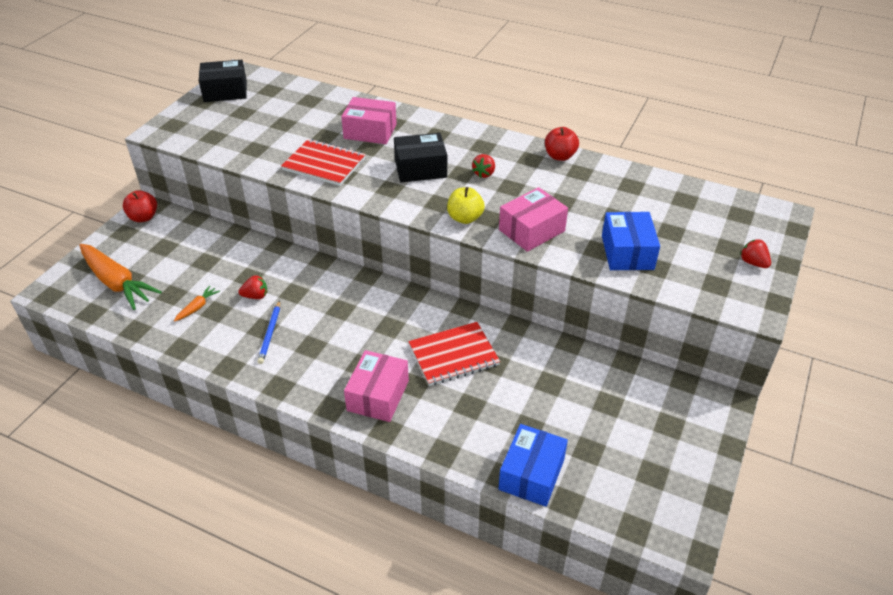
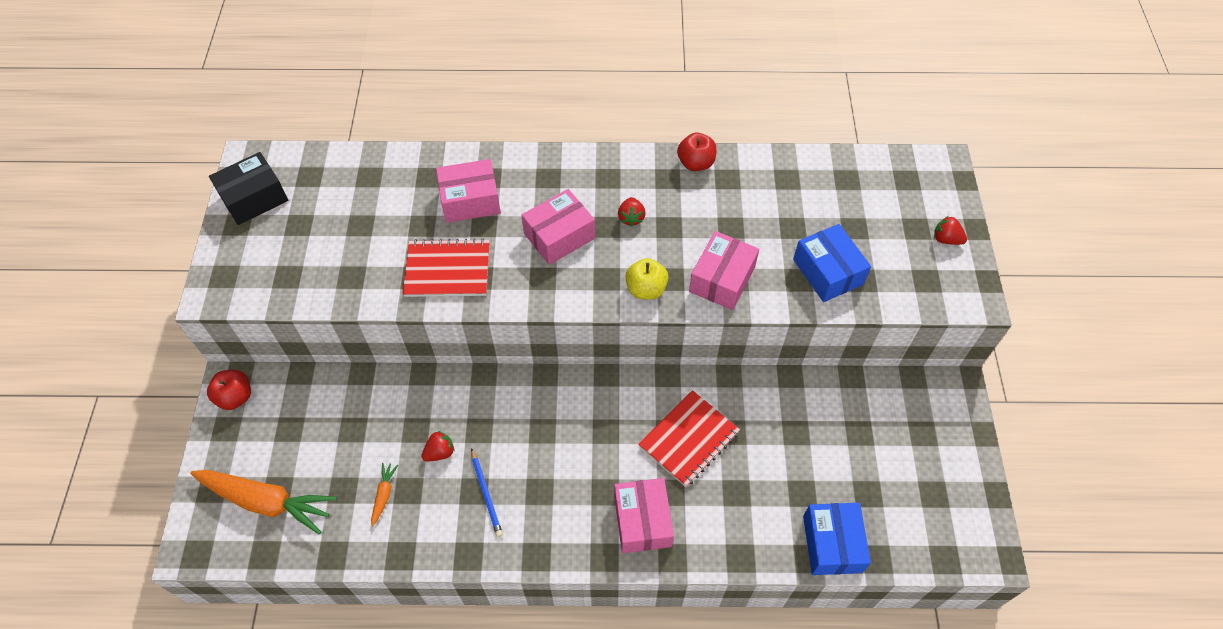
camera: 25 degrees left, 15 degrees up
(420, 168) = (559, 236): black box -> pink box

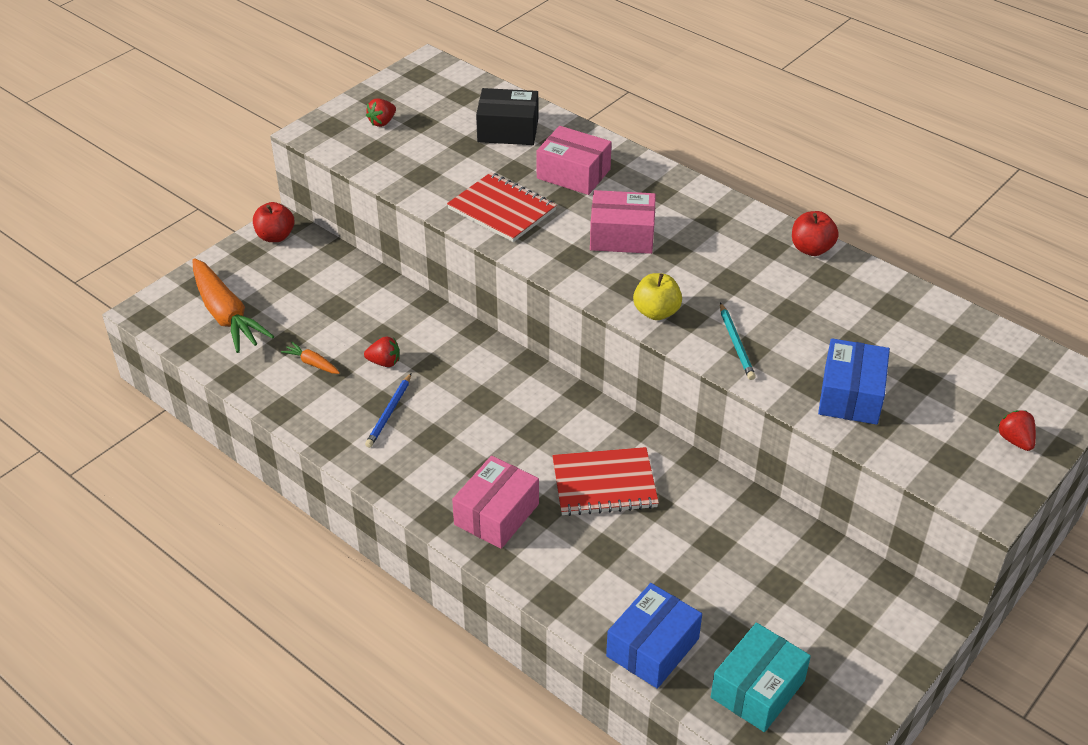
camera: 40 degrees right, 15 degrees down
(254, 198) = (407, 89): black box -> black box (508, 130)
(384, 495) = (312, 363): orange carrot -> orange carrot turned 105 degrees counterclockwise
(631, 218) = (702, 256): red strawberry -> red strawberry (382, 122)
(722, 279) = (736, 343): pink box -> turquoise pencil
(915, 522) = (758, 689): none -> turquoise box

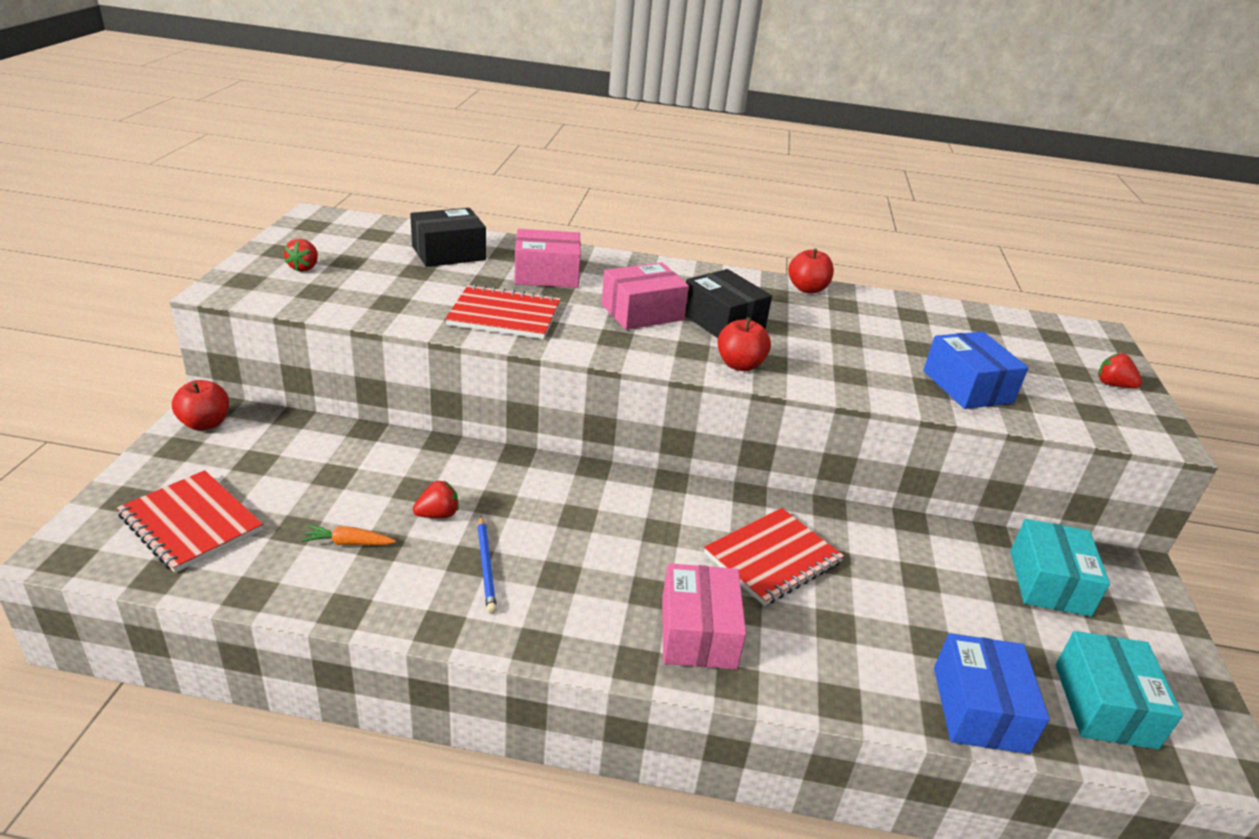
camera: 35 degrees left, 10 degrees down
(226, 315) = (191, 523): orange carrot -> red notebook
(656, 312) = (740, 365): yellow apple -> red apple
(686, 264) = (723, 322): none -> black box
(736, 343) = (834, 372): turquoise pencil -> none
(826, 592) = (1049, 583): none -> turquoise box

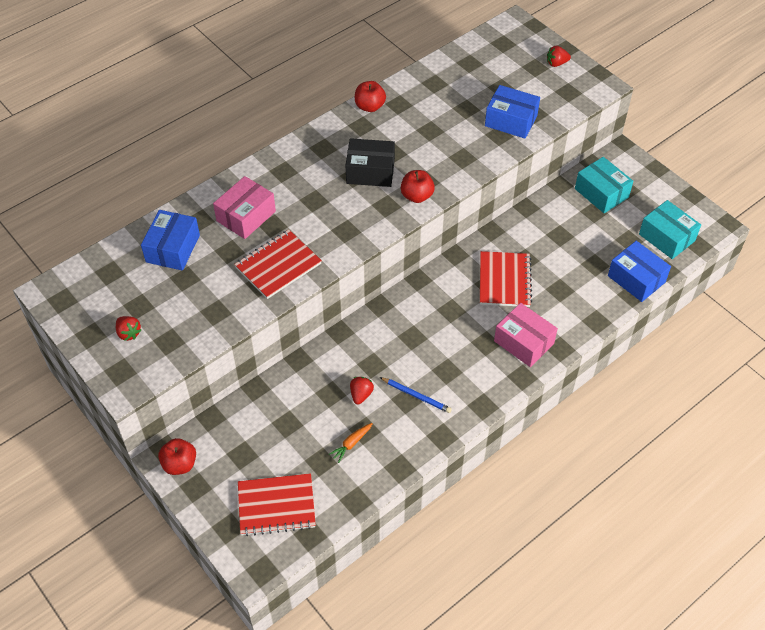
camera: 45 degrees left, 20 degrees up
(448, 253) = (173, 248): black box -> blue box
(642, 312) = (329, 200): pink box -> none

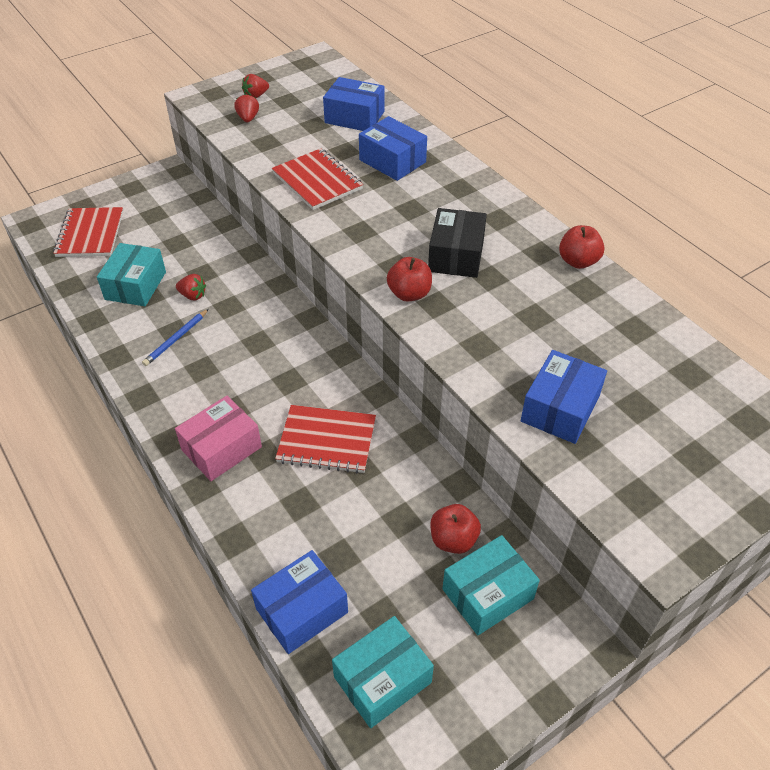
camera: 95 degrees right, 5 degrees down
(180, 464) = (159, 179): red apple -> red apple (453, 540)
(246, 216) = (392, 161): pink box -> blue box
(351, 444) = (136, 285): orange carrot -> turquoise box
(556, 63) = (712, 491): red strawberry -> red strawberry (248, 118)

